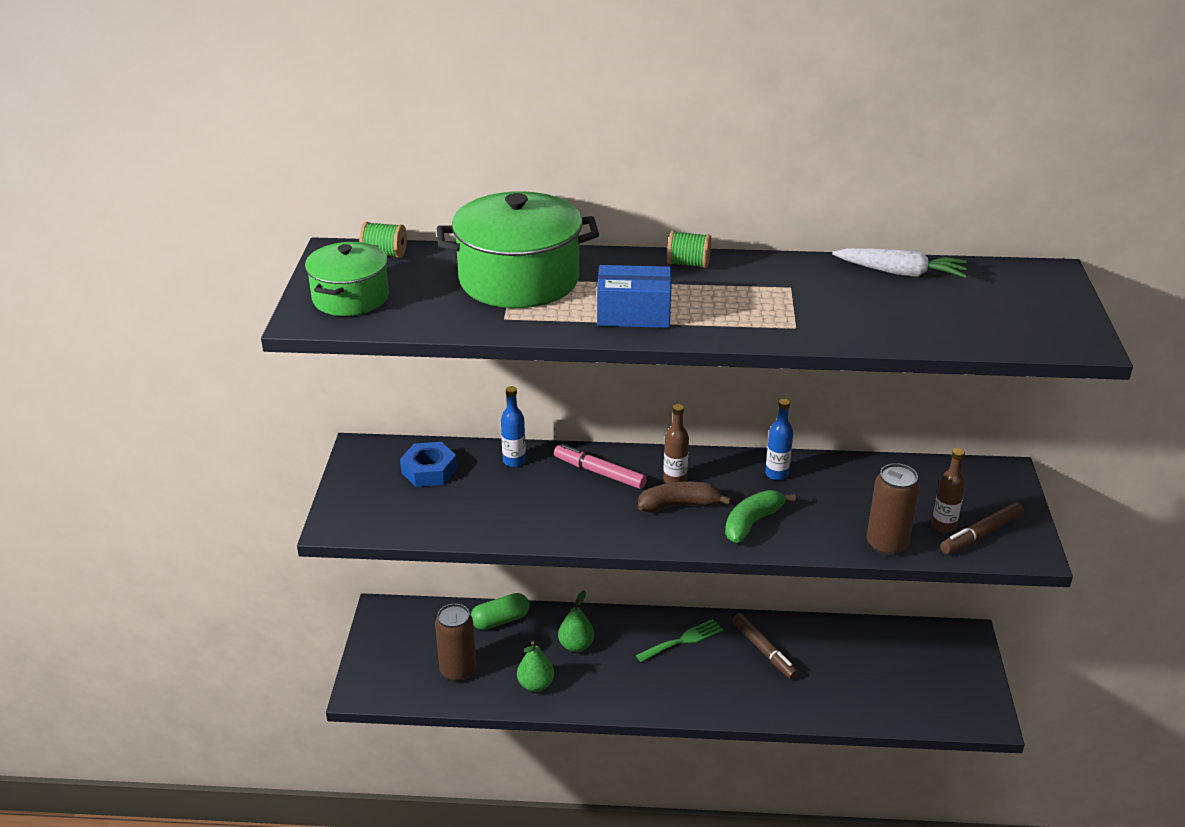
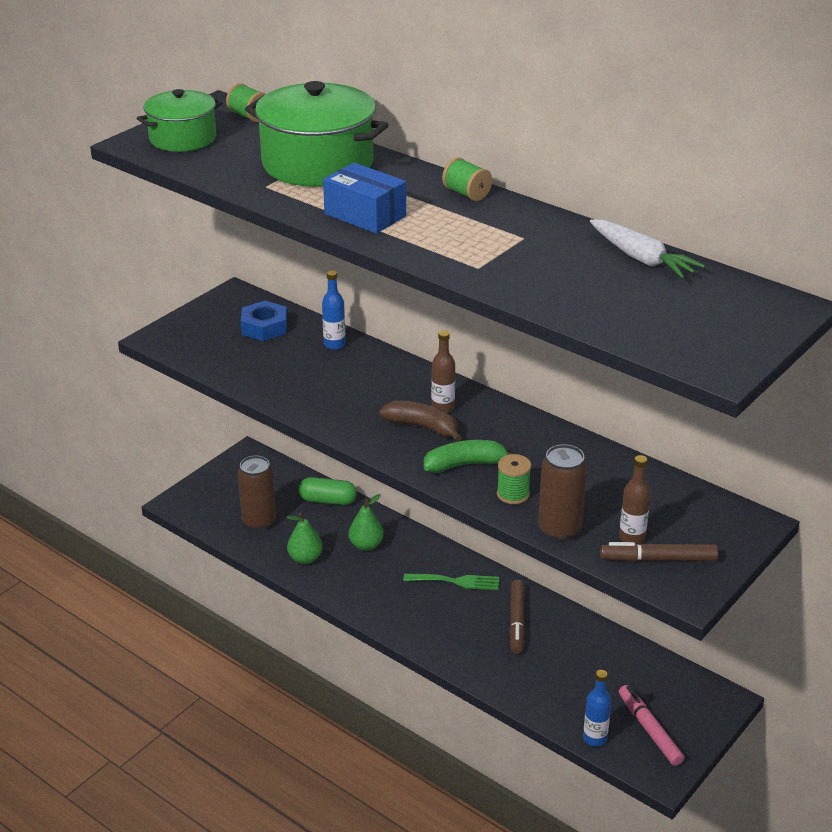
camera: 35 degrees right, 0 degrees up
(599, 473) = (389, 378): pink marker -> pink marker (649, 730)
(776, 474) = (534, 438): blue bottle -> blue bottle (594, 738)
(818, 531) = (513, 494): none -> green spool

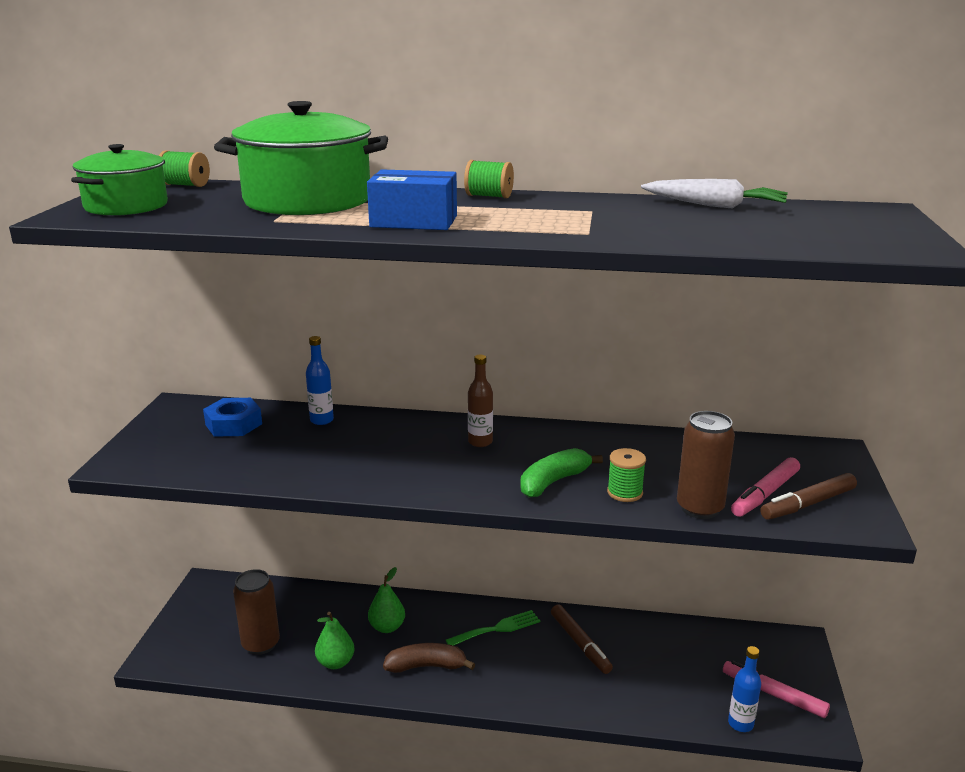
camera: 30 degrees left, 10 degrees down
(328, 500) = (318, 599): green capsule -> none
(422, 427) = (479, 463): brown banana -> brown banana (427, 666)
(632, 538) = (765, 494): brown bottle -> pink marker

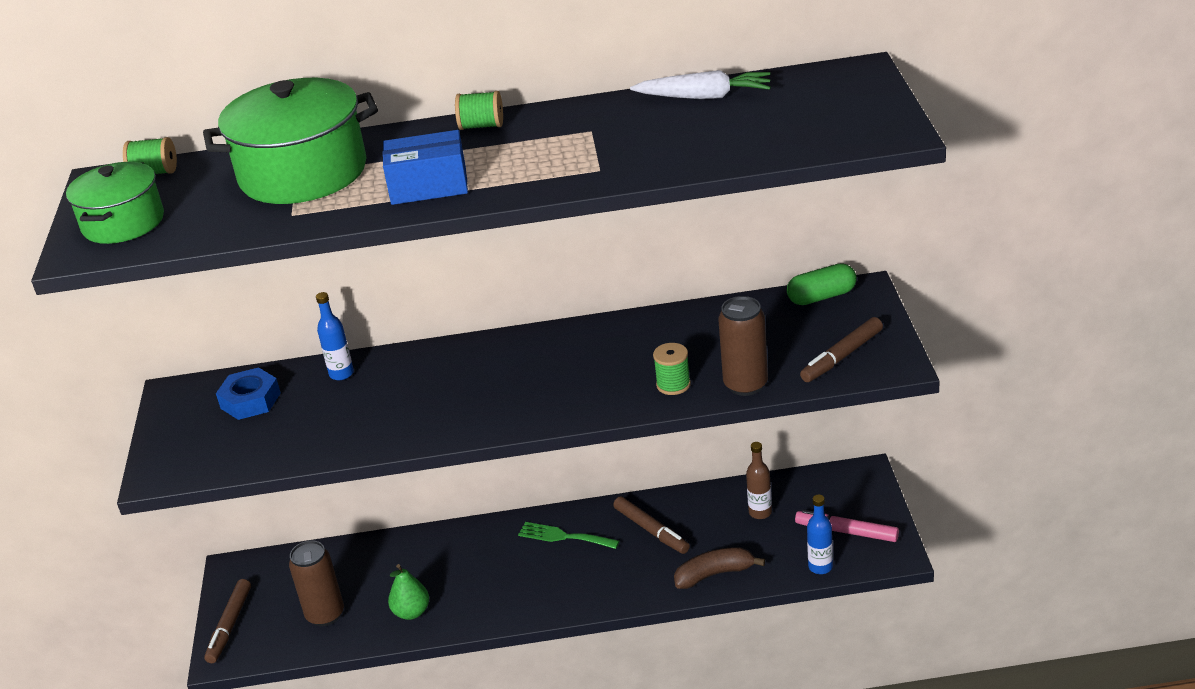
camera: 10 degrees left, 10 degrees up
(177, 632) = (230, 626): none -> brown marker
(387, 627) = (450, 564): green pear -> none
(427, 666) = (505, 592): brown banana -> brown banana (714, 574)
(480, 442) = (516, 361): brown bottle -> brown bottle (760, 512)
(497, 629) = (564, 536): green fork -> green fork turned 120 degrees counterclockwise
(553, 482) = (603, 389): green banana -> none
(765, 494) = (802, 355): pink marker -> none
(793, 448) = (822, 296): none -> green capsule

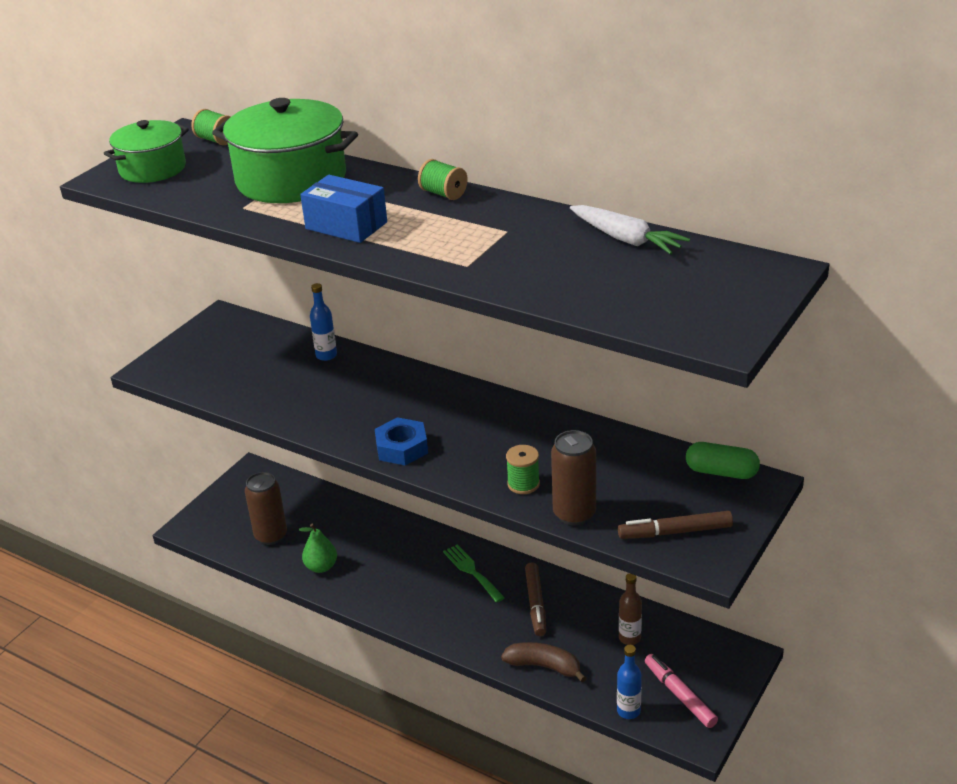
camera: 35 degrees right, 0 degrees up
(230, 626) = (212, 509): brown marker -> none
(250, 400) = (255, 346): blue nut -> blue nut (402, 448)

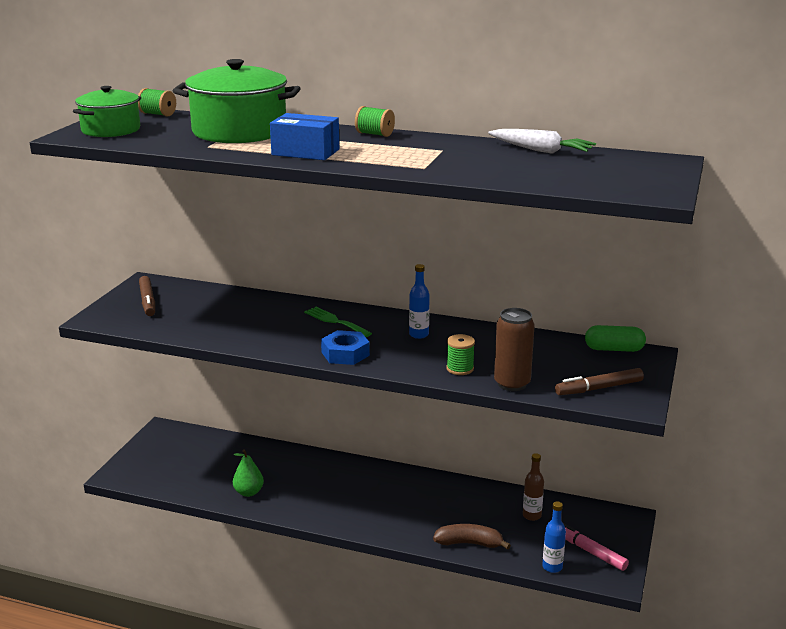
camera: 15 degrees left, 10 degrees down
(271, 536) = (195, 474): brown can -> none
(326, 355) = (251, 300): blue bottle -> blue bottle (418, 335)
(471, 571) = (382, 482): green fork -> green fork (335, 321)
(536, 603) = (445, 500): brown marker -> brown marker (148, 301)

